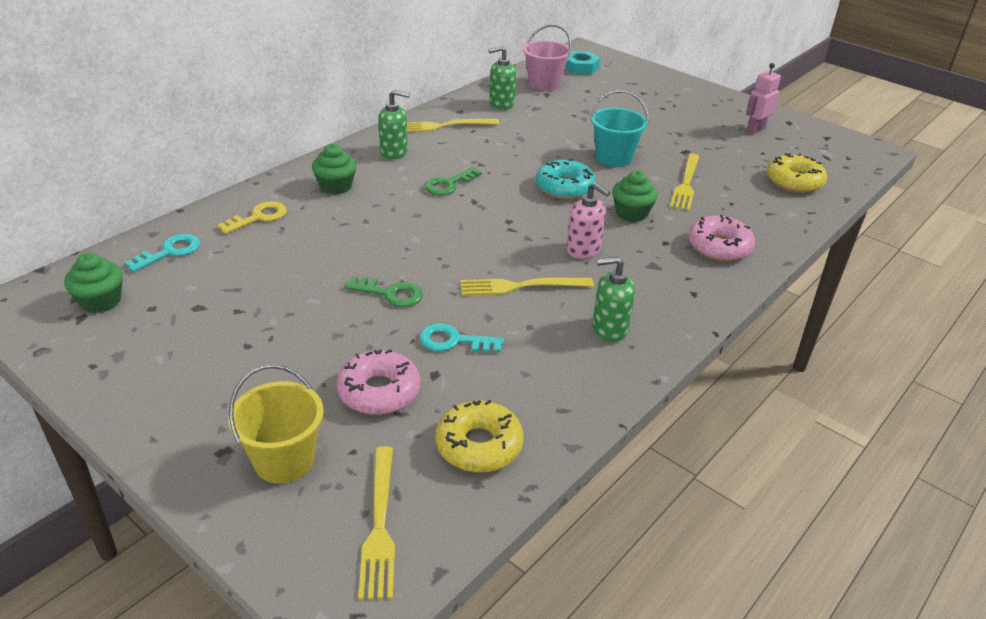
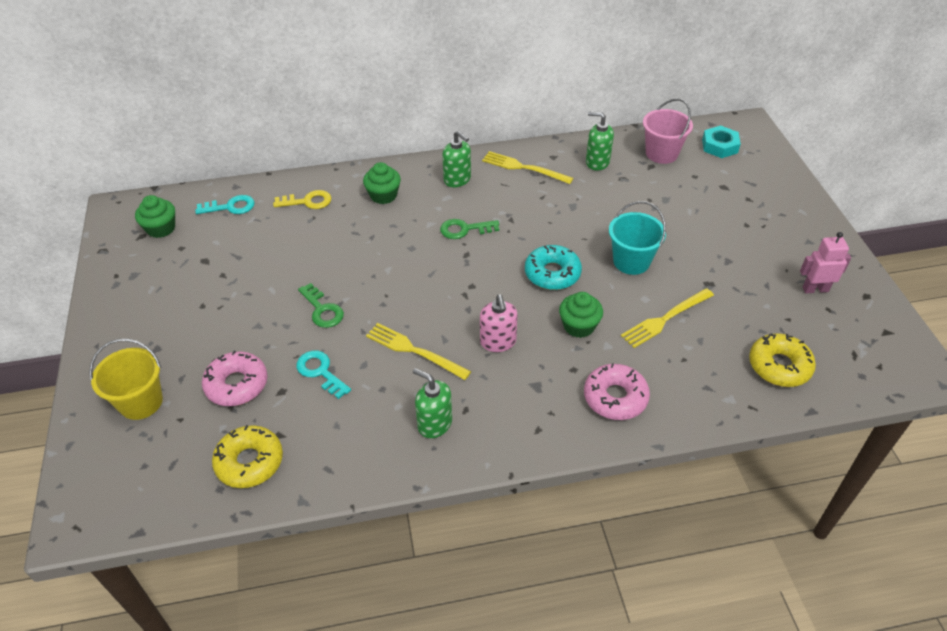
camera: 40 degrees right, 10 degrees up
(379, 525) = (142, 480): yellow fork -> none

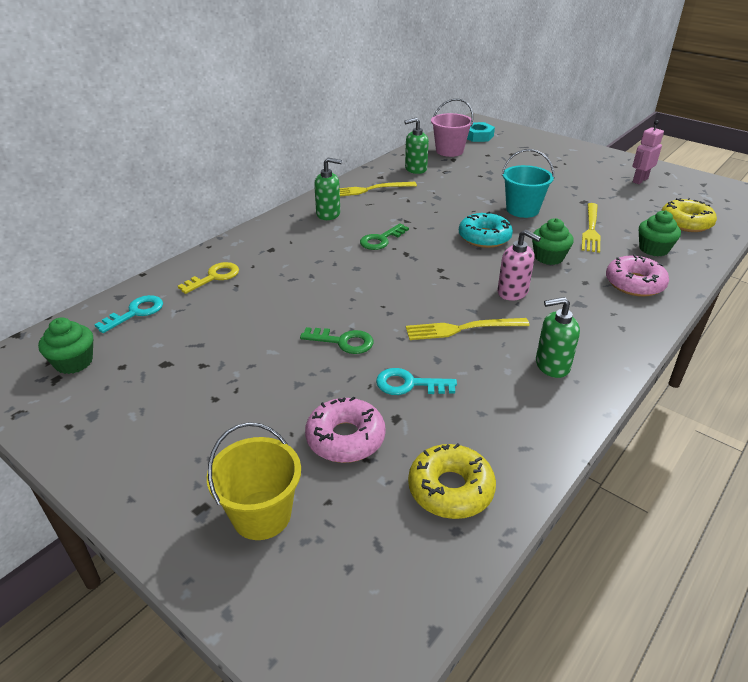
camera: 40 degrees left, 10 degrees down
(383, 195) = (280, 246): green cupcake -> green cupcake (653, 249)

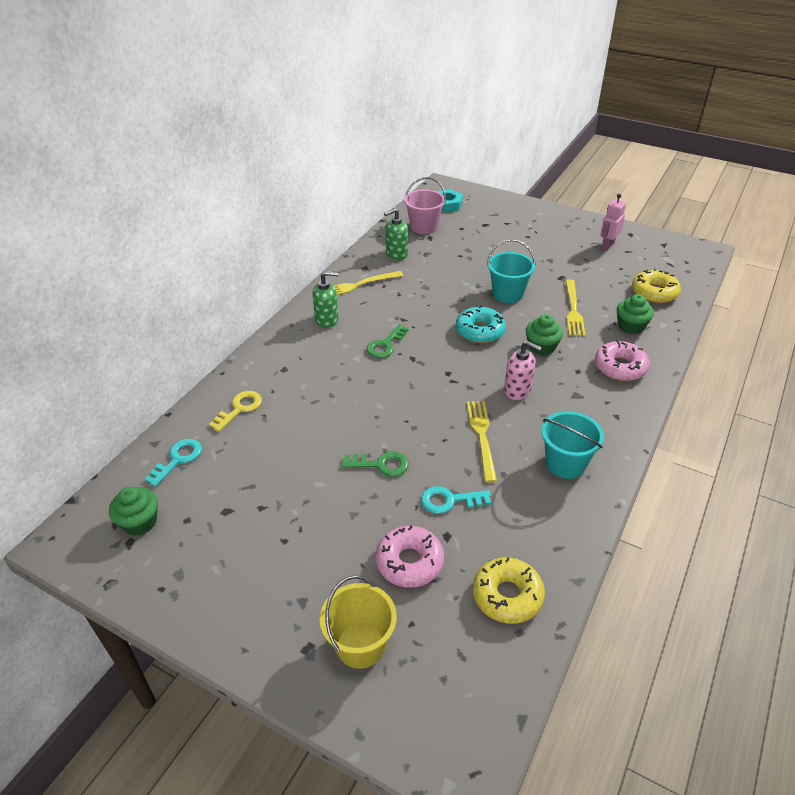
camera: 10 degrees left, 5 degrees up
(462, 329) = (482, 436): yellow fork -> yellow fork turned 105 degrees clockwise
(552, 365) = (565, 463): green soap dispenser -> turquoise bucket

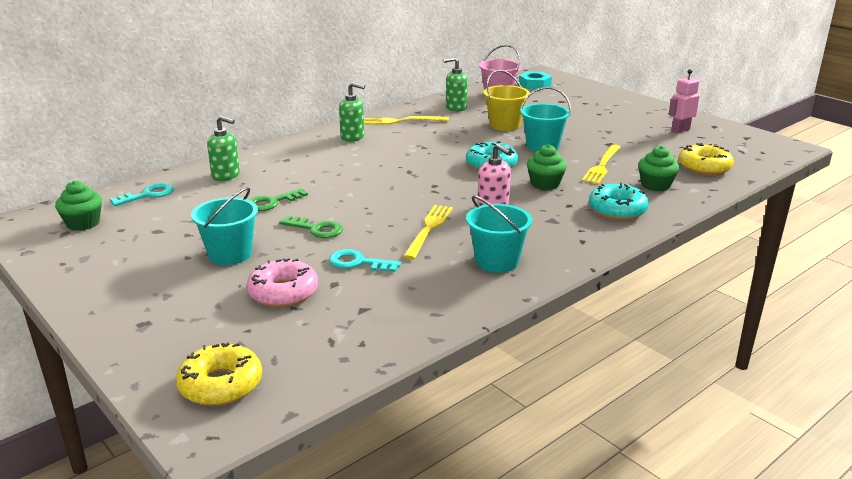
camera: 20 degrees right, 15 degrees down
(239, 409) = (226, 175): yellow key -> green soap dispenser
(323, 524) = (230, 254): none -> turquoise bucket
(360, 645) = (189, 332): yellow bucket -> yellow bucket (505, 125)
(385, 345) = (391, 159): green key -> green key (272, 202)
(507, 596) = (354, 333): yellow donut -> yellow donut (221, 385)
(620, 367) = (617, 210): pink donut -> turquoise donut

